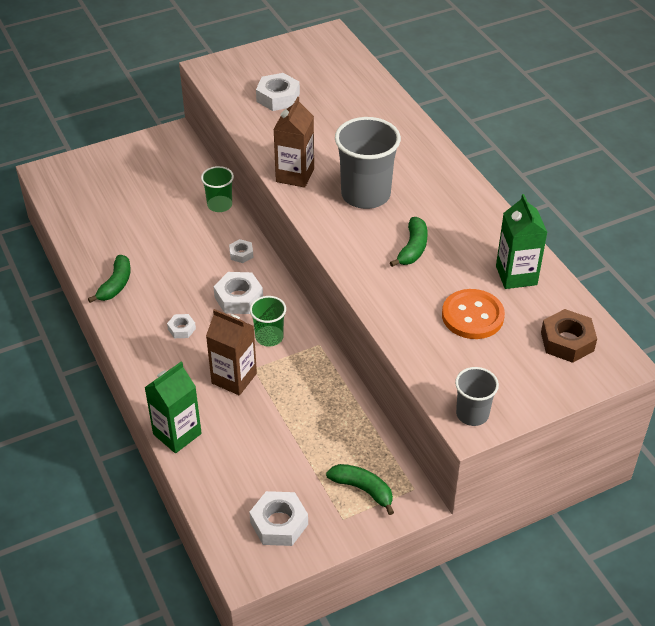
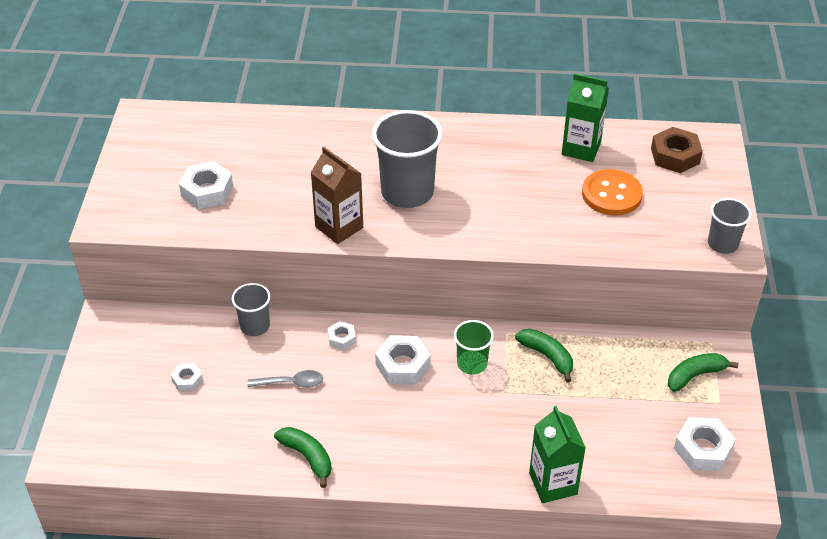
camera: 60 degrees left, 0 degrees up
(179, 246) = (291, 383): none -> grey spoon
(181, 329) = (413, 426): white nut -> white nut (187, 380)
(219, 205) = (255, 326): green cup -> grey cup
(234, 378) = (508, 411): brown carton -> none
(412, 248) = (503, 193): green banana -> green banana (547, 356)

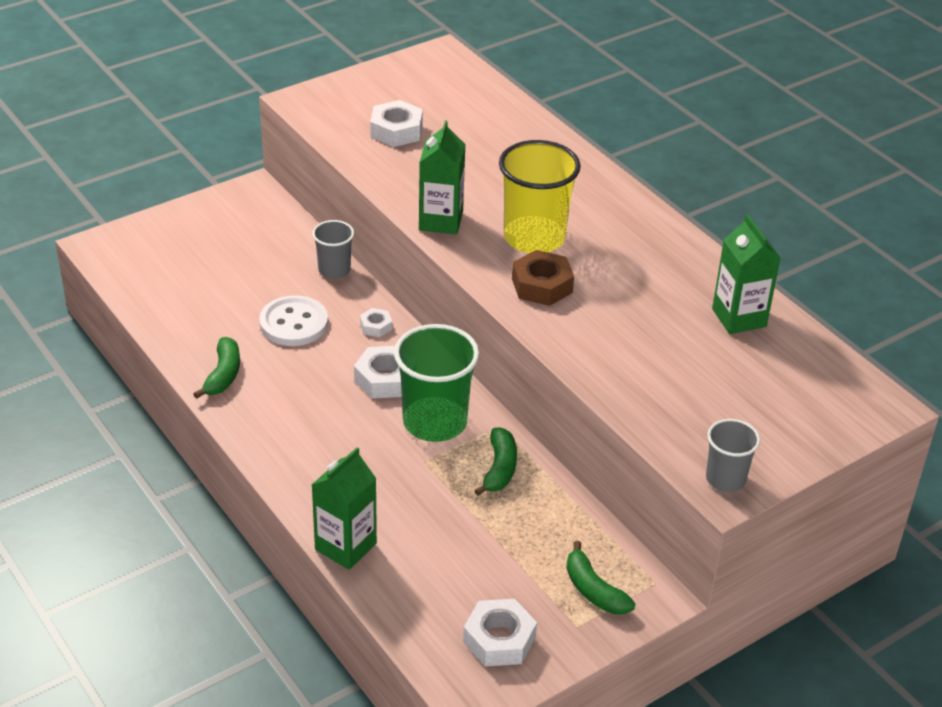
camera: 50 degrees right, 5 degrees down
(187, 380) = (236, 265): white nut -> none
(291, 383) = (294, 323): grey spoon -> white button
(339, 227) = (441, 221): brown carton -> green carton
(407, 192) = (534, 238): grey cup -> yellow cup
(472, 364) = (435, 422): green cup -> green cup, size x1.80
(611, 194) = (698, 368): orange button -> none
(675, 156) = (817, 387): brown nut -> brown nut (542, 285)
(695, 375) = (593, 590): green banana -> green banana turned 150 degrees counterclockwise

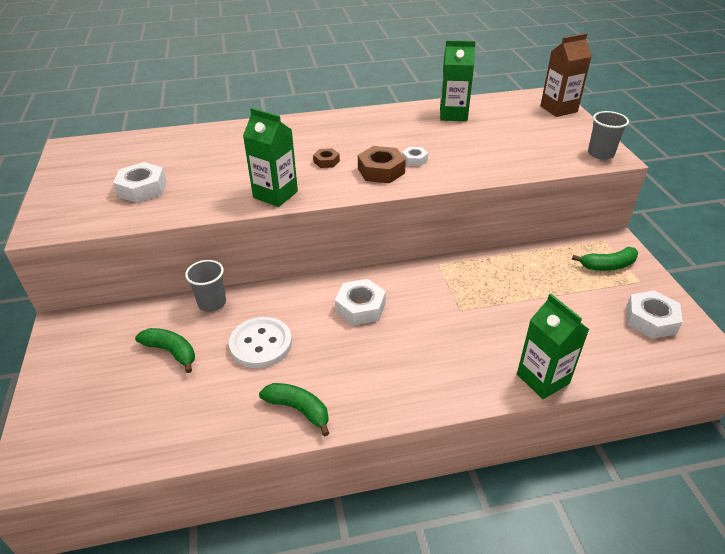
camera: 65 degrees left, 0 degrees up
(376, 326) = (297, 297): white nut -> white nut (414, 160)
(435, 422) = (421, 294): green cup -> none
(499, 469) = (482, 275): green banana -> green banana (171, 352)
(534, 238) = (326, 161): yellow cup -> brown nut
(843, 423) = (558, 109): none -> brown carton

